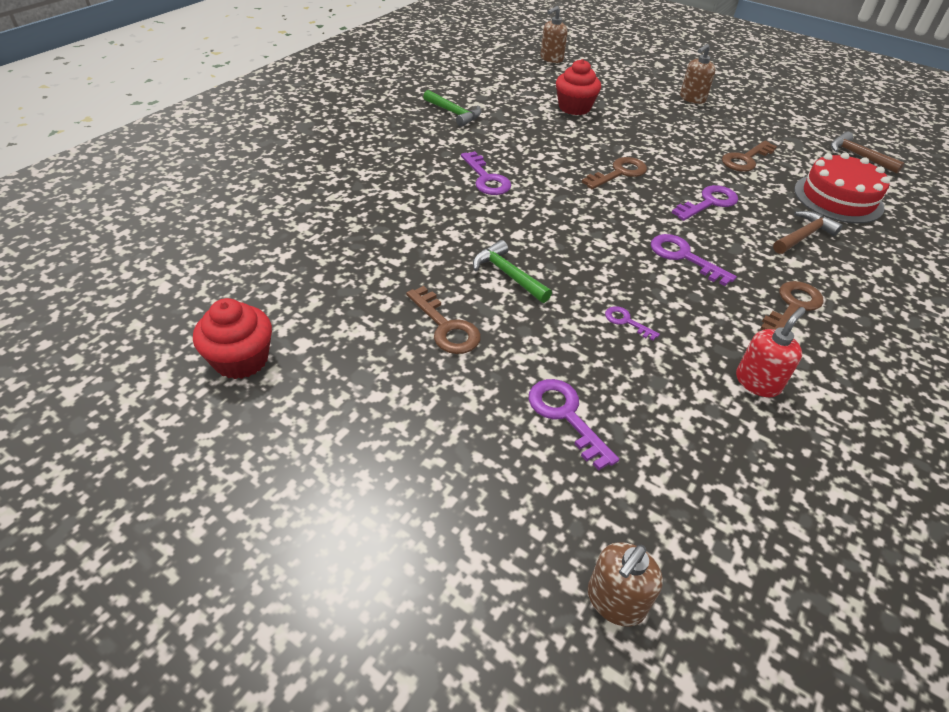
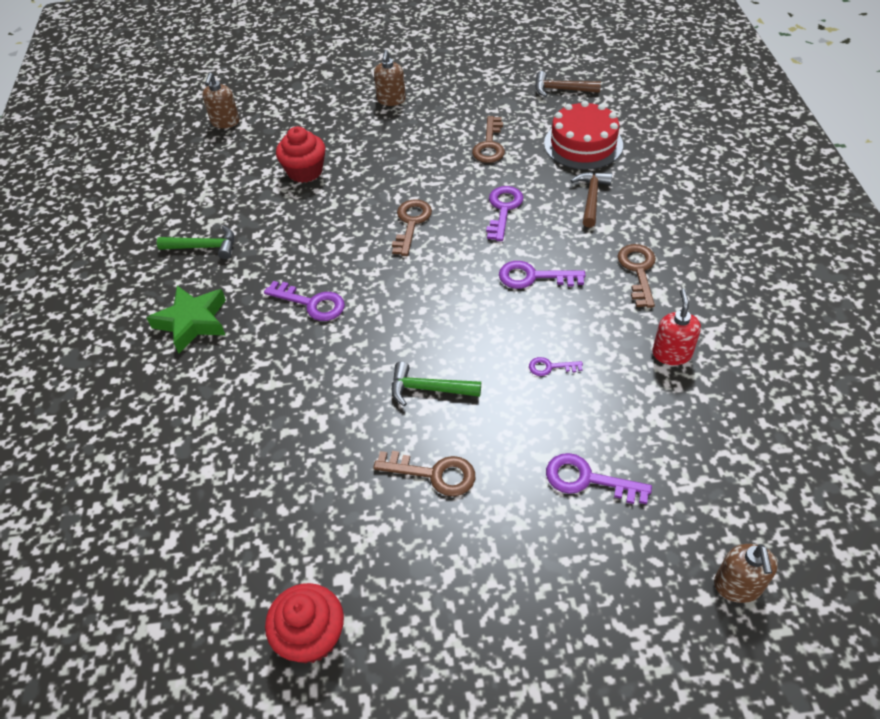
camera: 35 degrees left, 5 degrees up
(396, 146) = (192, 322): none -> green star

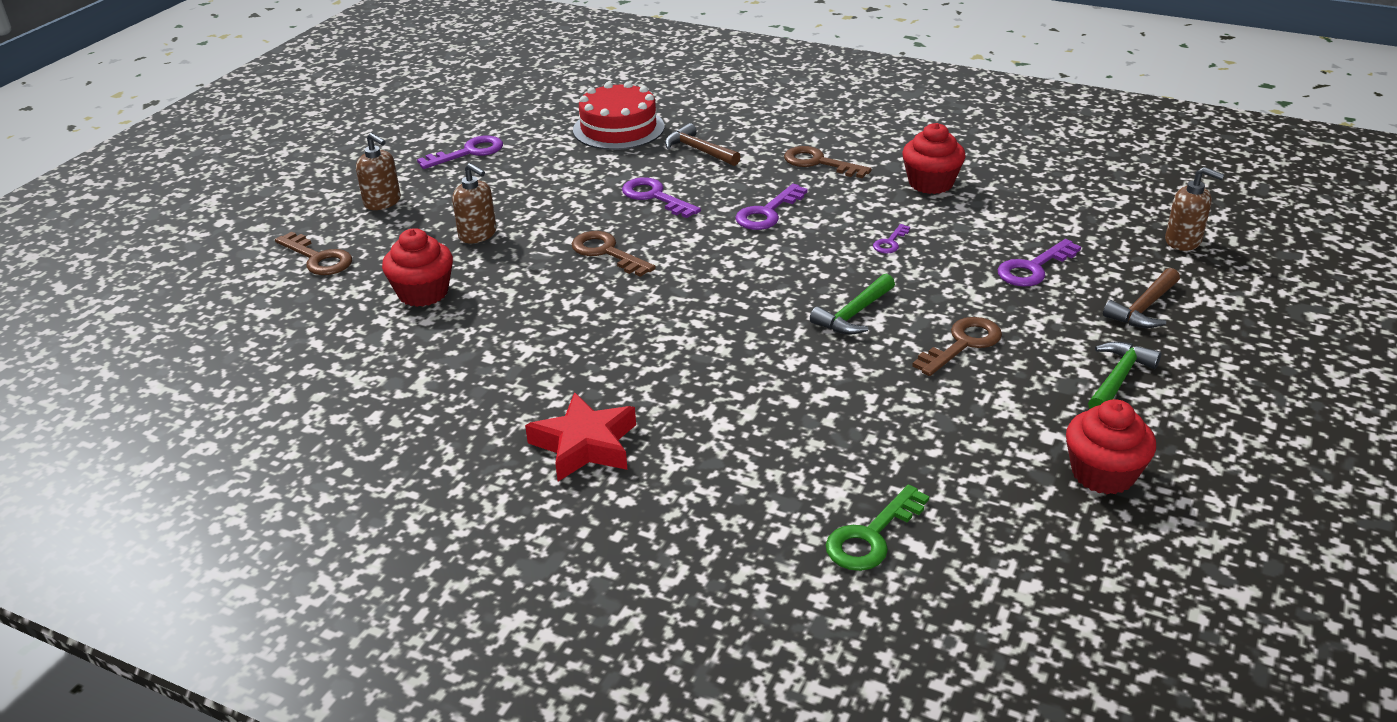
camera: 60 degrees left, 15 degrees down
(168, 511) = (871, 536): none -> green key
(192, 322) = (585, 445): green star -> red star
(204, 247) = (459, 403): green hammer -> green hammer (1118, 378)
(225, 122) = (232, 324): brown soap dispenser -> brown soap dispenser (478, 235)
(312, 303) = (654, 350): purple key -> purple key (469, 152)
(489, 145) = (548, 173): brown key -> brown key (318, 258)
(561, 90) = (522, 111): brown hammer -> brown hammer (1144, 308)
(671, 353) = (931, 183): red soap dispenser -> red cupcake

